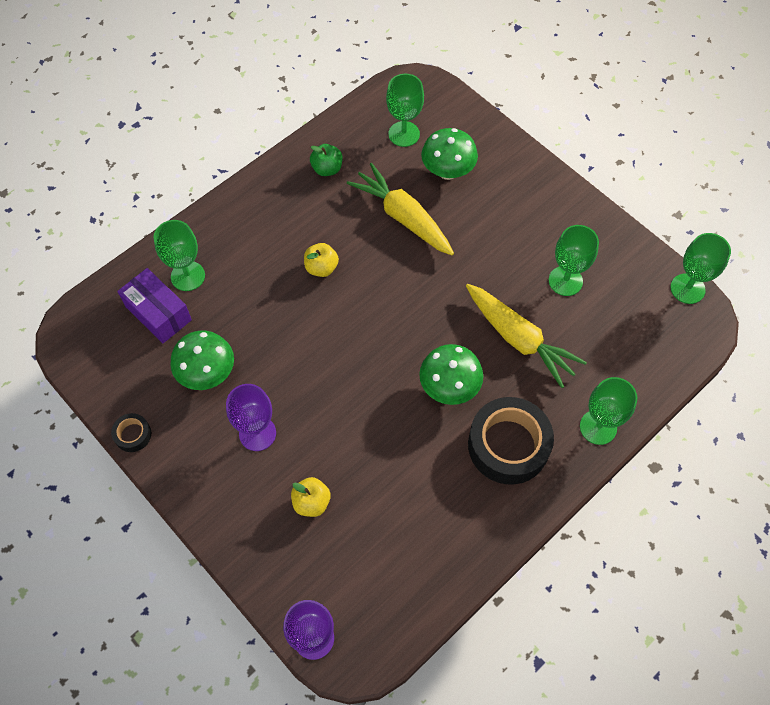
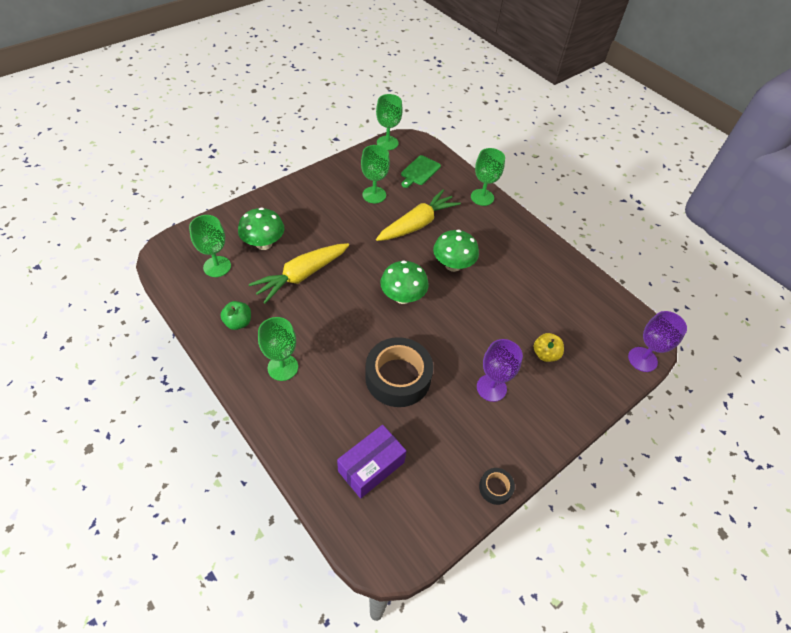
camera: 90 degrees left, 10 degrees down
(188, 276) = (333, 440): green goblet -> green goblet (283, 367)
(207, 373) = (436, 424): green mushroom -> green mushroom (403, 297)
(321, 268) = (341, 334): yellow apple -> none
(508, 445) = (496, 240): black tape -> black tape (398, 377)
(633, 336) = (419, 171): none -> green cutting board

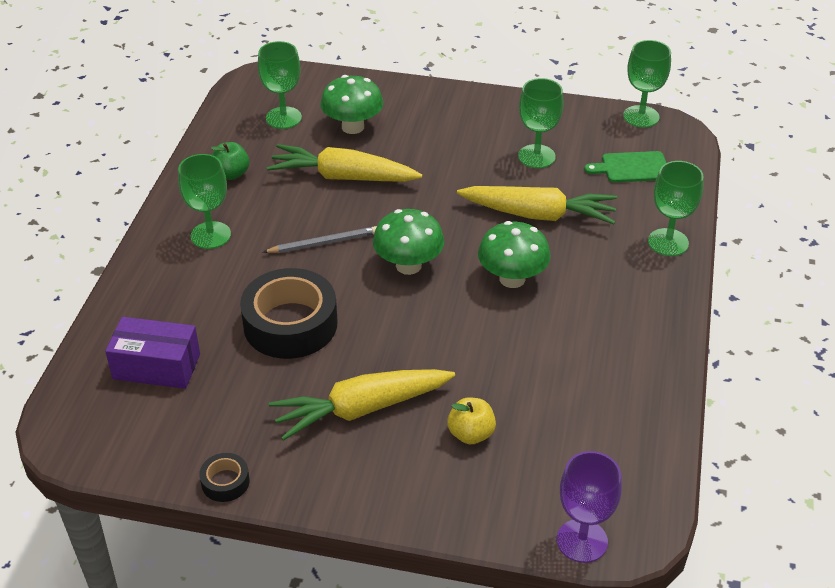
camera: 55 degrees right, 10 degrees down
(347, 320) = (323, 243): none -> grey pencil
(491, 388) = (361, 409): purple goblet -> yellow carrot

